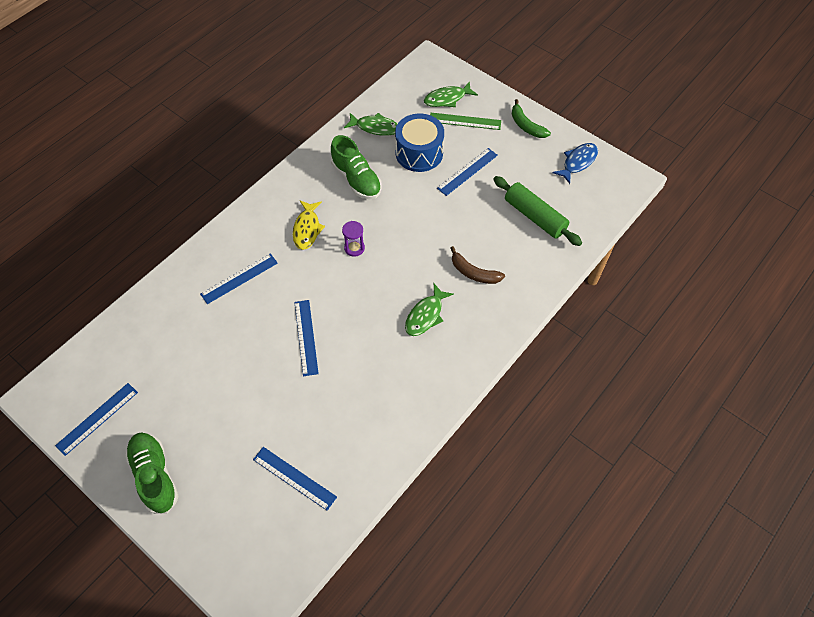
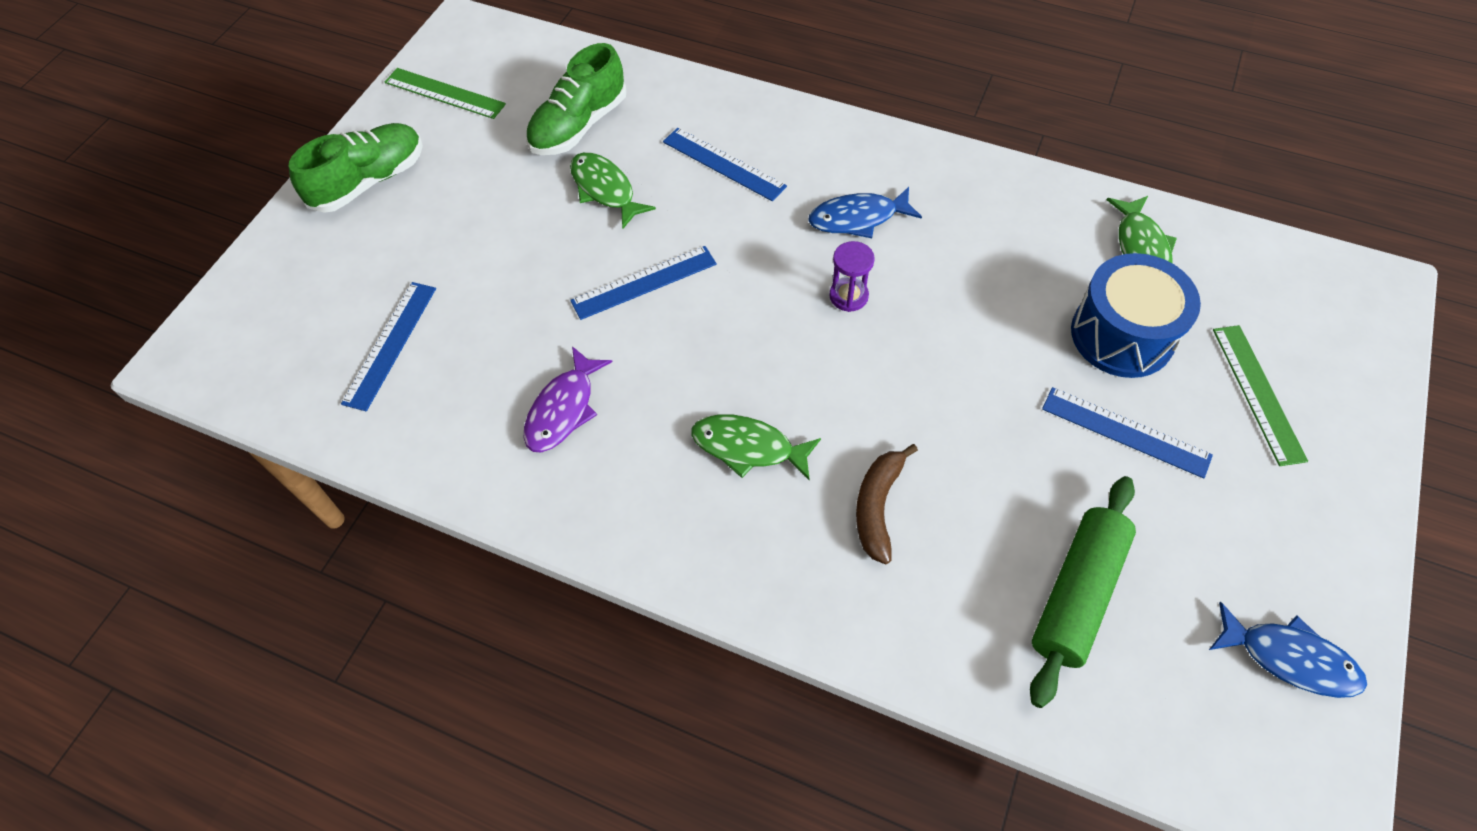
camera: 75 degrees right, 0 degrees up
(97, 418) = (444, 93): blue ruler -> green ruler
(307, 229) = (858, 218): yellow fish -> blue fish
(356, 179) = (1001, 255): green shoe -> green shoe (579, 126)
(373, 393) = (563, 409): none -> purple fish
(447, 99) = (1297, 345): green fish -> green fish (605, 189)
(526, 126) = (1327, 517): green banana -> none

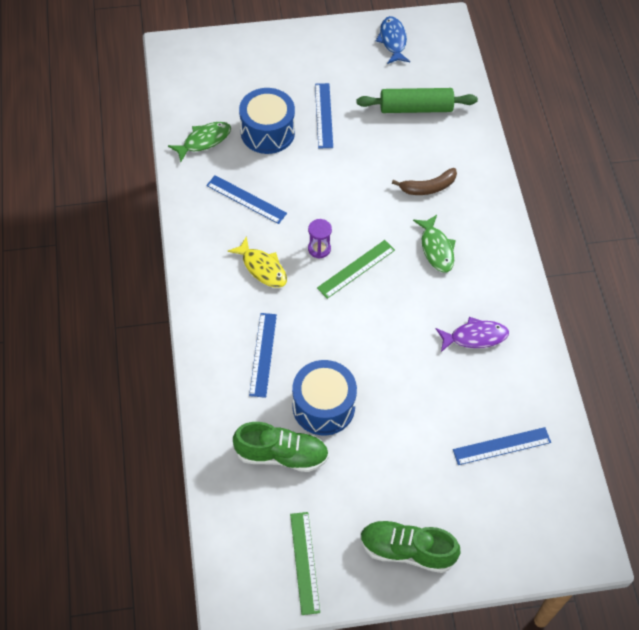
camera: 125 degrees left, 0 degrees up
(605, 189) = (323, 406): green fish -> blue drum
(644, 282) = (375, 346): blue ruler -> blue ruler (246, 199)
(858, 218) = (262, 268): blue fish -> yellow fish
(1258, 393) = (268, 77): green ruler -> green ruler (356, 269)

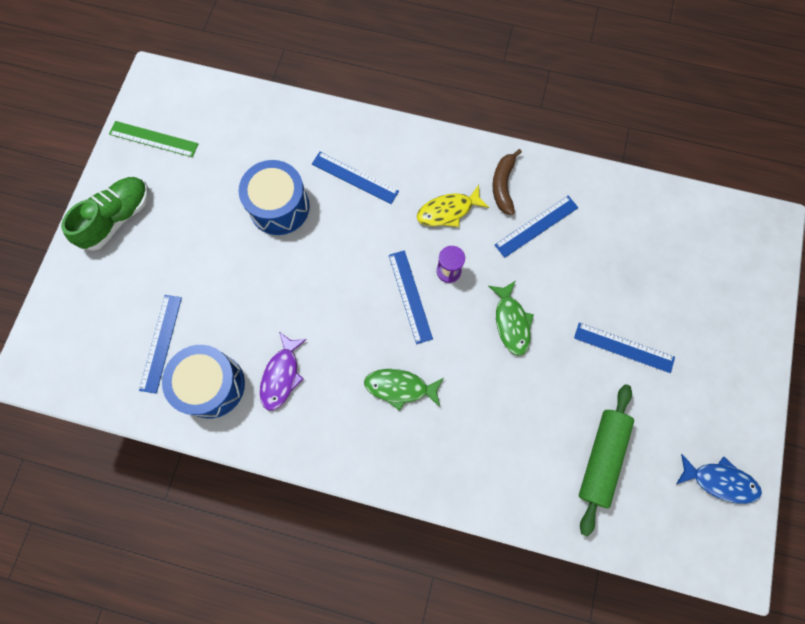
camera: 115 degrees right, 15 degrees up
(204, 141) = (627, 213): green fish -> green fish (511, 322)
(267, 132) = (618, 279): blue drum -> blue drum (212, 385)
(282, 455) = (252, 157): green shoe -> none
(356, 269) = (410, 296): green ruler -> blue ruler
(428, 187) = (482, 417): brown banana -> brown banana (503, 185)

